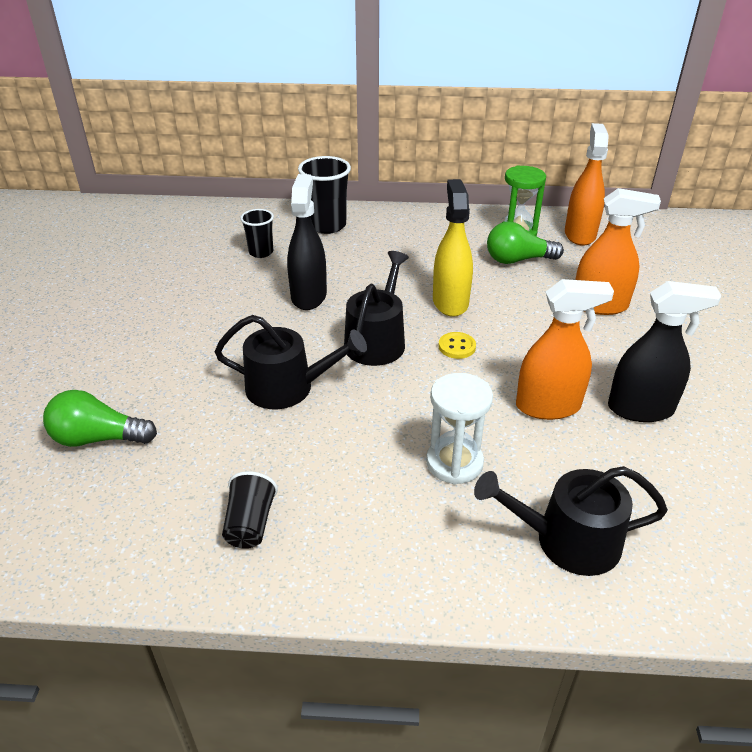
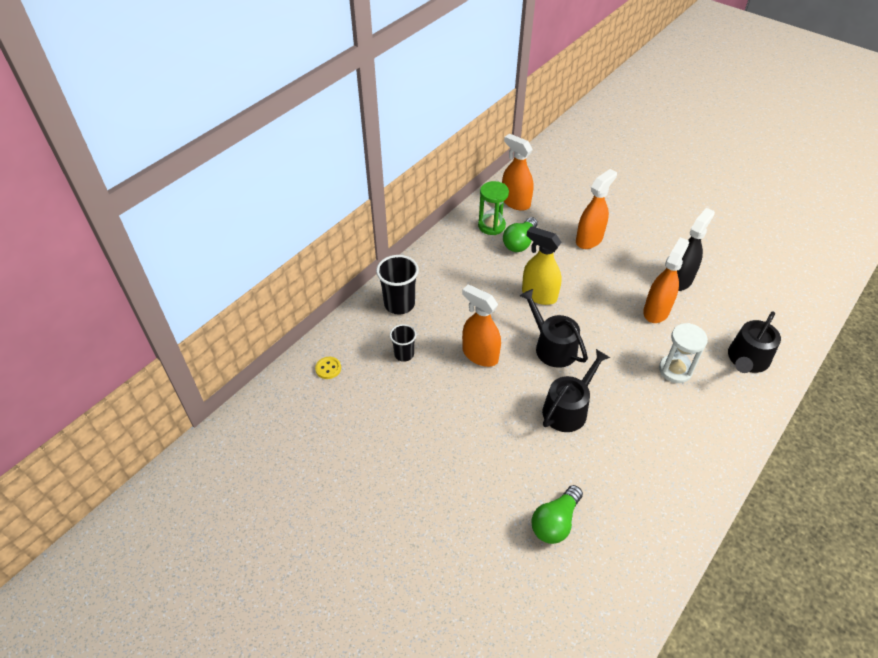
camera: 55 degrees left, 10 degrees up
(250, 524) = (671, 475): black cup -> none
(309, 296) = (480, 355): black spray bottle -> orange spray bottle
(457, 347) = (583, 316): yellow button -> yellow button (328, 368)

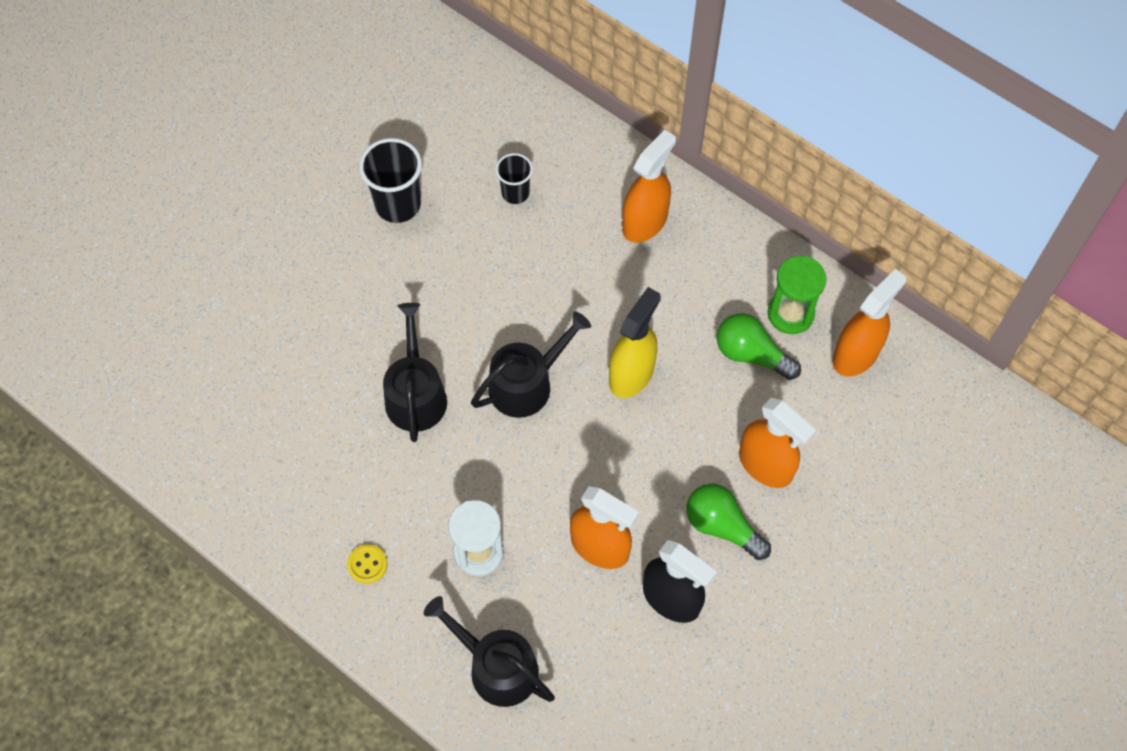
camera: 90 degrees right, 15 degrees up
(328, 368) = (492, 106): yellow button -> yellow button (367, 564)
(399, 304) = (609, 184): black cup -> black cup (398, 204)
(480, 355) = (513, 287): orange spray bottle -> orange spray bottle (645, 222)
(555, 522) = (249, 361): green light bulb -> green light bulb (722, 526)
(568, 408) = (415, 394): black watering can -> black watering can turned 135 degrees counterclockwise

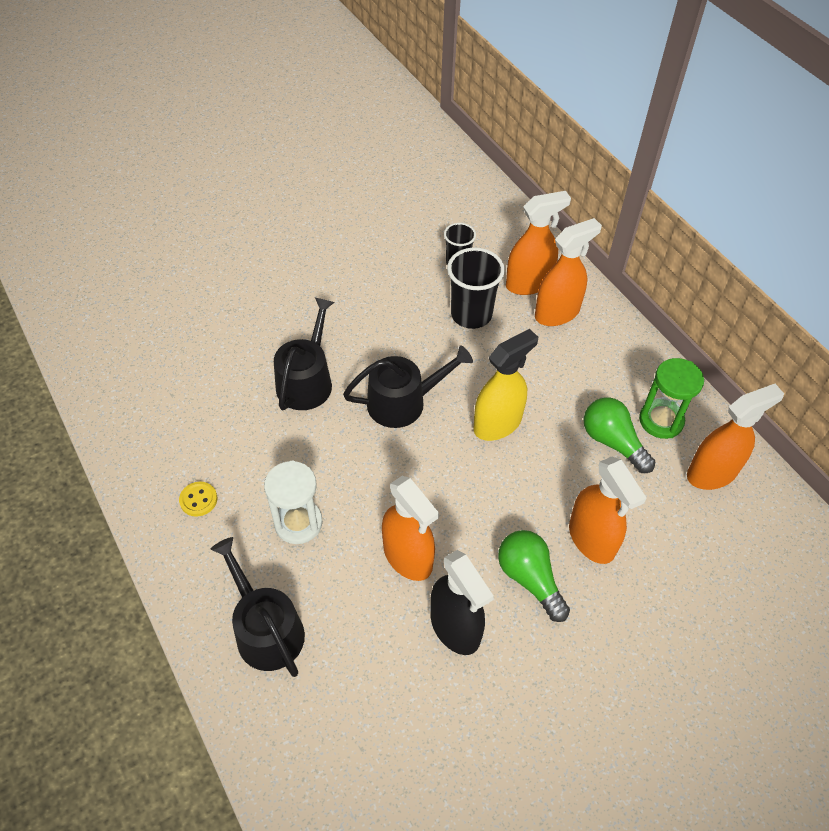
camera: 20 degrees right, 10 degrees down
(398, 204) = (360, 244): black cup -> black cup (471, 315)
(602, 194) = (529, 283): none -> orange spray bottle

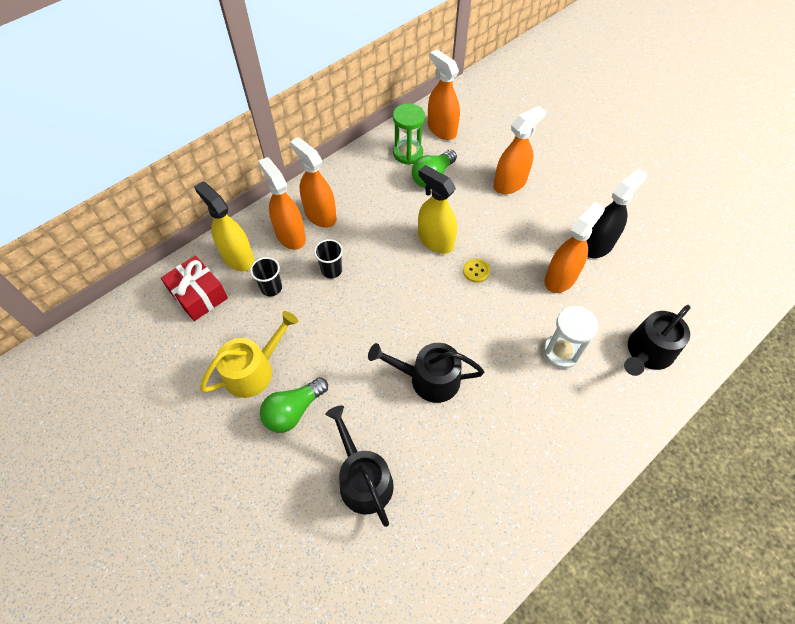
camera: 100 degrees left, 5 degrees up
(198, 500) = (568, 431): yellow button -> yellow button (476, 271)
(361, 243) = (254, 370): none -> yellow watering can
(403, 402) = (432, 303): black watering can -> black watering can (363, 479)
(461, 207) = (198, 295): none -> red gift
(471, 315) = (331, 270): black cup -> black cup, size x0.61
(504, 238) = (238, 257): none -> yellow spray bottle
(530, 579) = (549, 211): green light bulb -> green light bulb (294, 411)

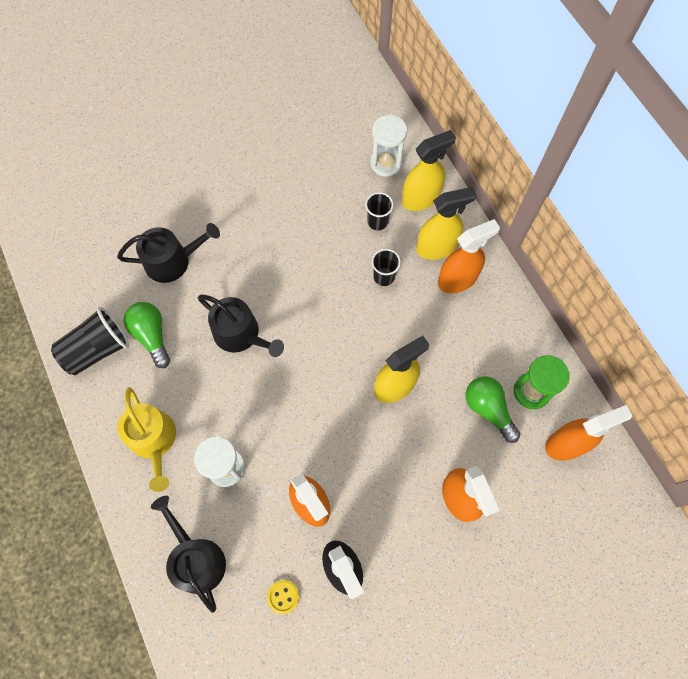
camera: 105 degrees right, 10 degrees up
(198, 295) = (386, 163): red gift -> white hourglass
(254, 370) = (296, 197): yellow watering can -> yellow watering can (154, 440)
(290, 235) = (437, 247): orange spray bottle -> yellow spray bottle
(294, 411) = (248, 221): green light bulb -> green light bulb (152, 336)
(428, 378) = (241, 334): black watering can -> black watering can turned 105 degrees clockwise
(476, 271) = (345, 416): yellow button -> yellow button (283, 596)
(495, 526) = (97, 349): none -> black cup

